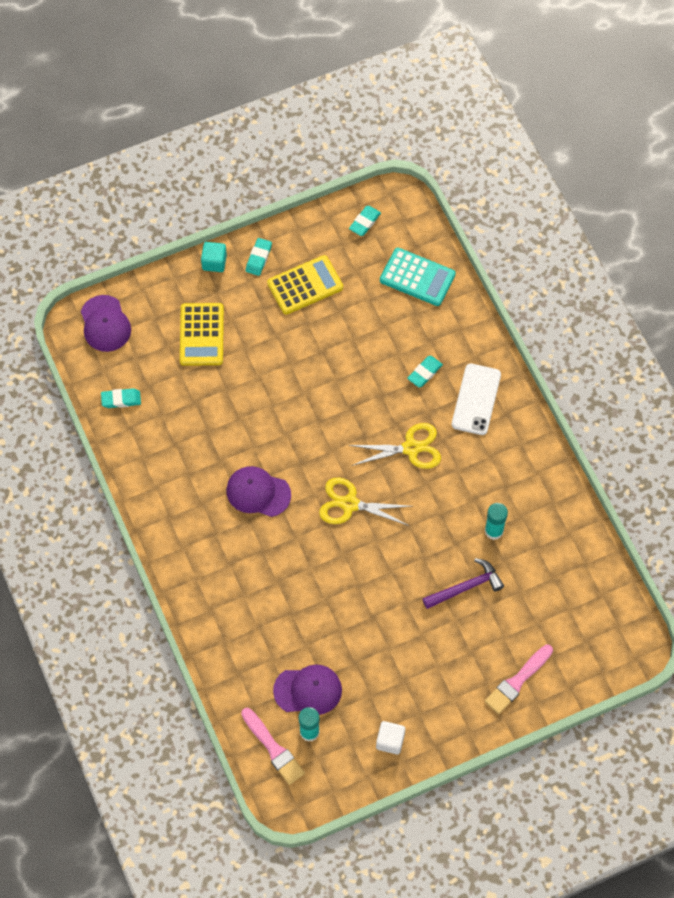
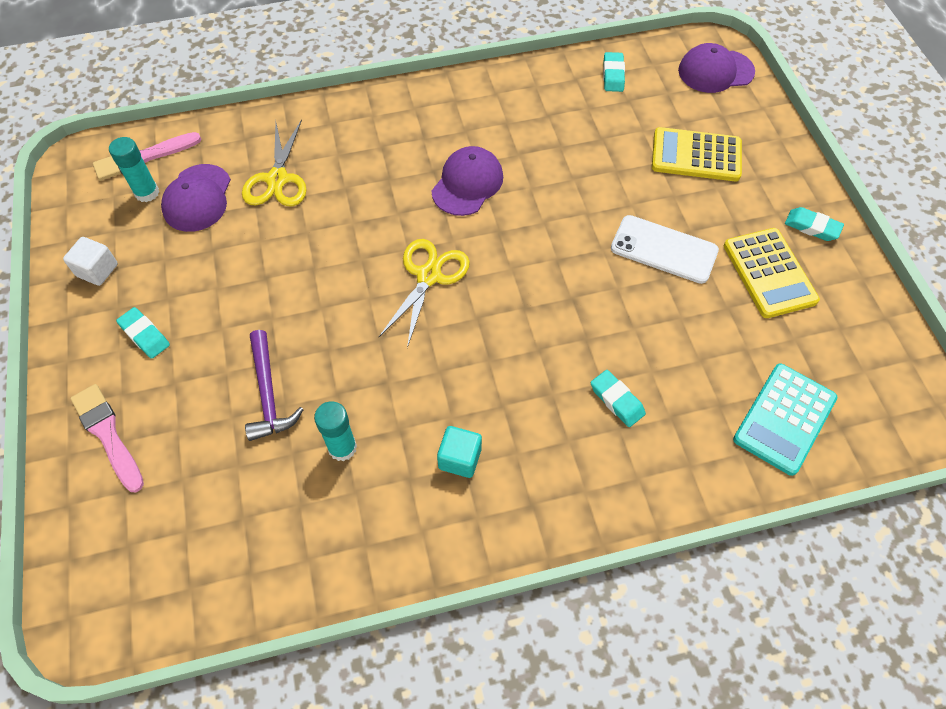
camera: 100 degrees right, 5 degrees down
(214, 262) = (804, 180): turquoise cube -> turquoise cube (460, 458)
(364, 222) = (881, 363): turquoise eraser -> turquoise eraser (145, 335)
(411, 448) = (497, 362): yellow scissors -> yellow scissors (277, 179)
(476, 399) = (563, 464): white phone -> white phone (664, 249)

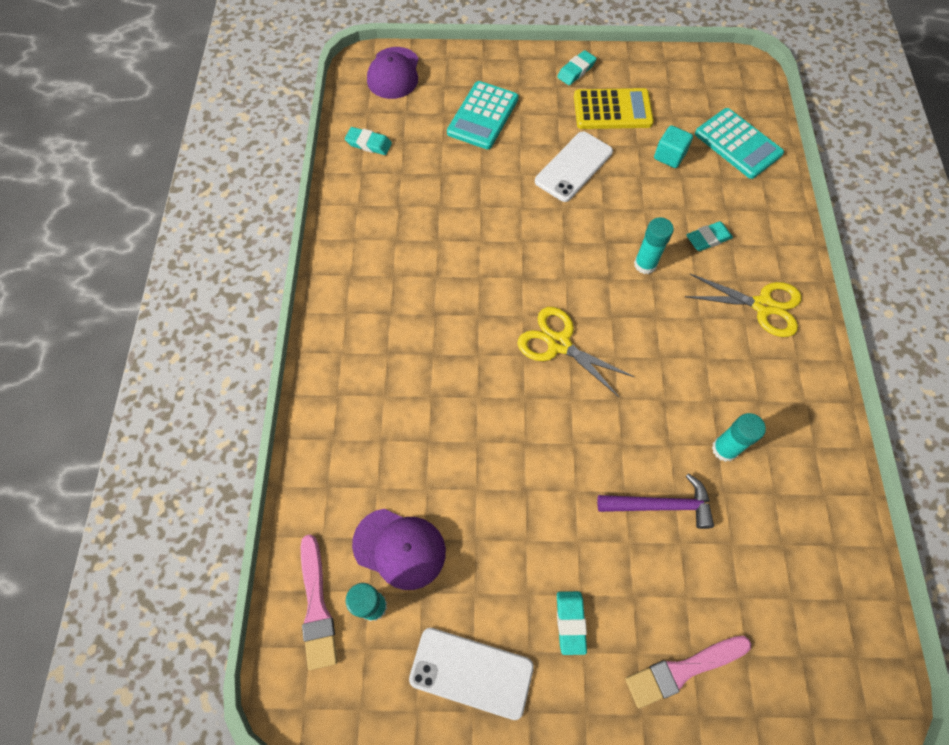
camera: 75 degrees left, 5 degrees up
(97, 270) = (471, 672): white cube -> white phone
(145, 335) = (570, 622): turquoise eraser -> turquoise eraser turned 60 degrees counterclockwise
(277, 179) = (399, 460): yellow scissors -> yellow scissors (763, 306)
(460, 458) = (745, 360): turquoise cube -> turquoise cube (669, 156)
(467, 184) = (460, 289): purple cap -> none
(555, 339) = (645, 264): none -> turquoise glue stick
(696, 155) = (483, 116): yellow calculator -> turquoise calculator

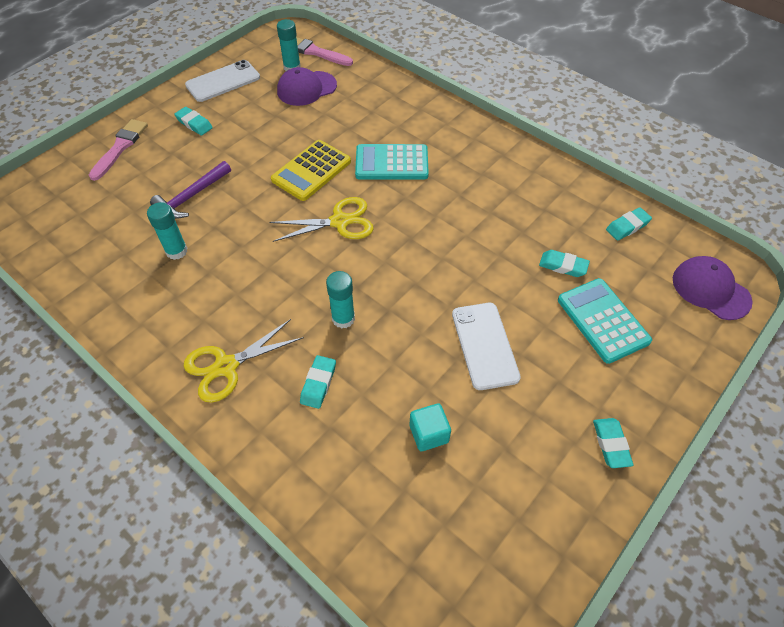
camera: 130 degrees right, 10 degrees down
(452, 162) = (563, 266): none -> turquoise eraser
(612, 110) = (528, 433): yellow calculator -> yellow calculator (311, 171)
(738, 144) = (386, 514): turquoise calculator -> turquoise calculator (391, 163)

